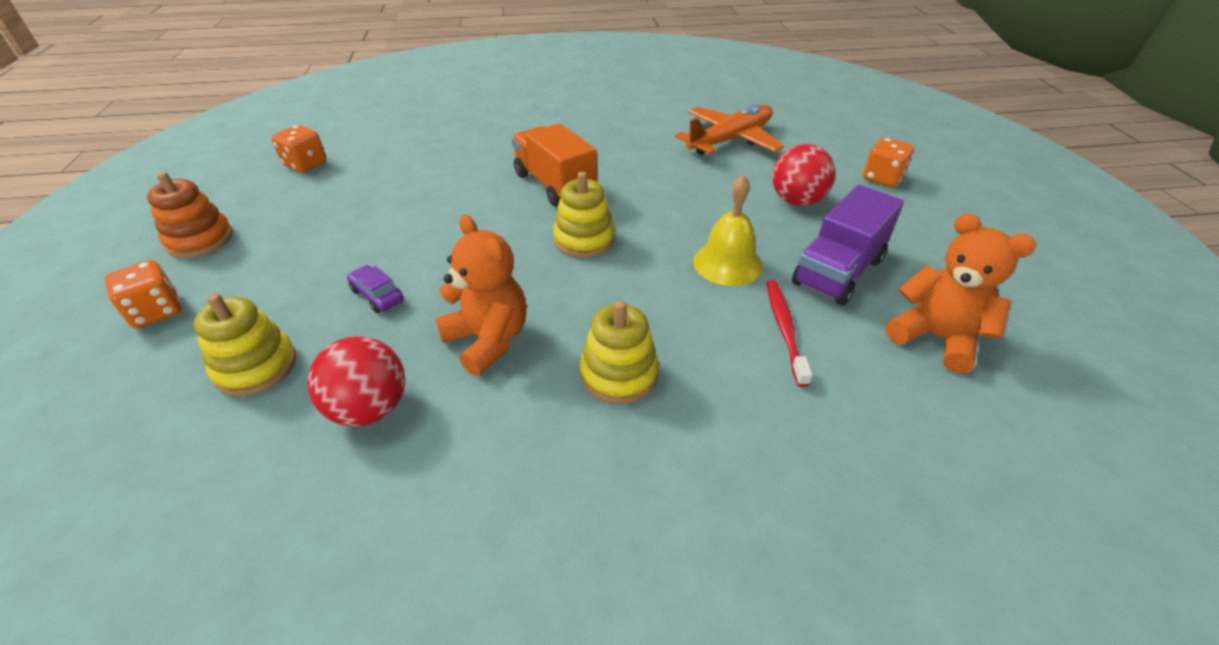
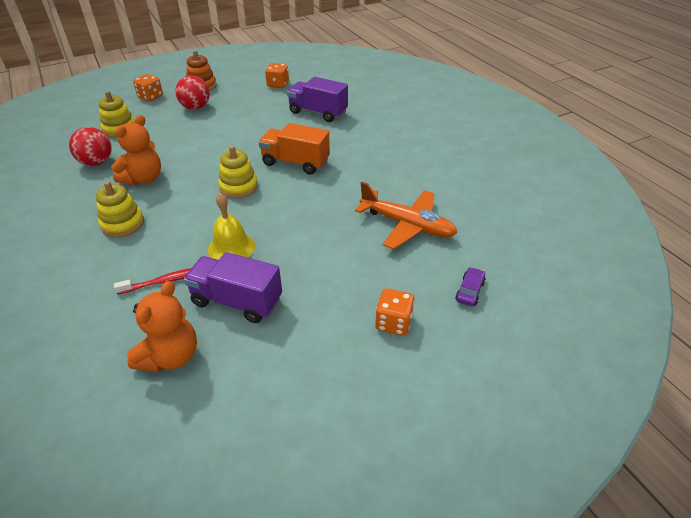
camera: 70 degrees right, 0 degrees up
(377, 295) = (171, 140): purple car -> purple car (469, 291)
(435, 147) = (318, 112): none -> purple truck
(555, 185) = (295, 163): orange truck -> orange truck turned 105 degrees counterclockwise
(796, 201) = (326, 272): red ball -> red ball (195, 107)

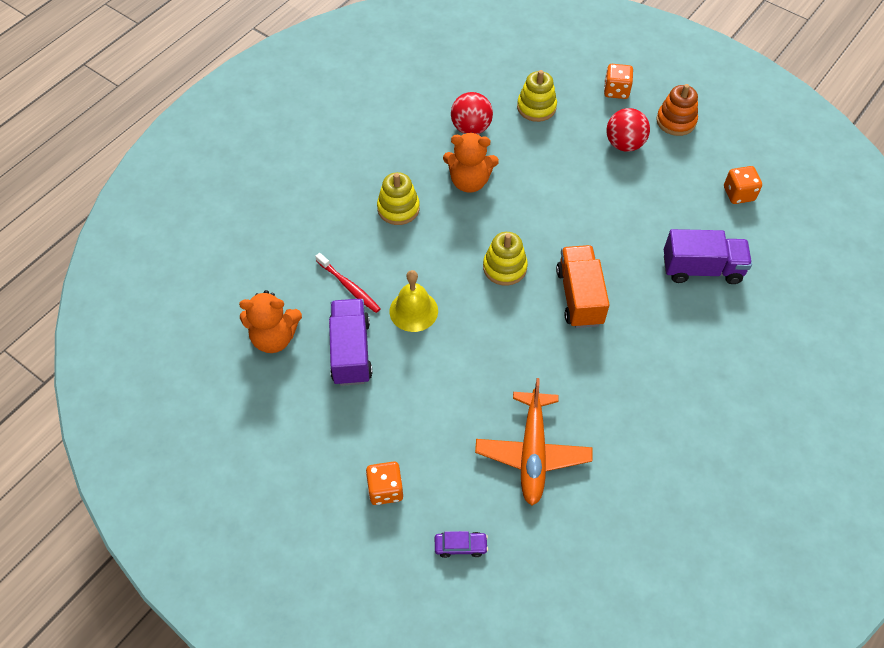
camera: 65 degrees right, 15 degrees up
(318, 112) = (701, 269): purple truck -> purple truck turned 90 degrees clockwise

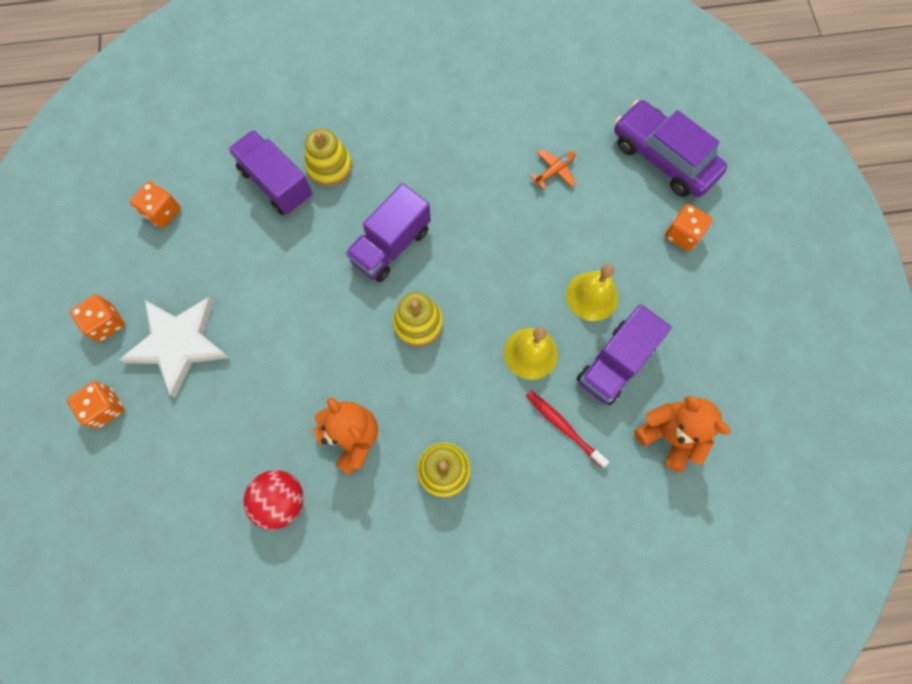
camera: 135 degrees left, 15 degrees up
(349, 287) = (563, 427): red toothbrush -> red toothbrush turned 45 degrees counterclockwise
(409, 382) = (592, 296): none -> yellow bell
(460, 546) = (663, 158): purple car -> purple car, size x2.45
(532, 453) = (554, 171): orange plane -> orange plane, size x0.47
(536, 107) = (196, 463): yellow stacking toy -> yellow stacking toy (329, 167)
(579, 297) = (391, 245): orange truck -> purple truck
(624, 144) = (179, 344): red ball -> white star
(676, 121) = (107, 323): orange stacking toy -> orange dice

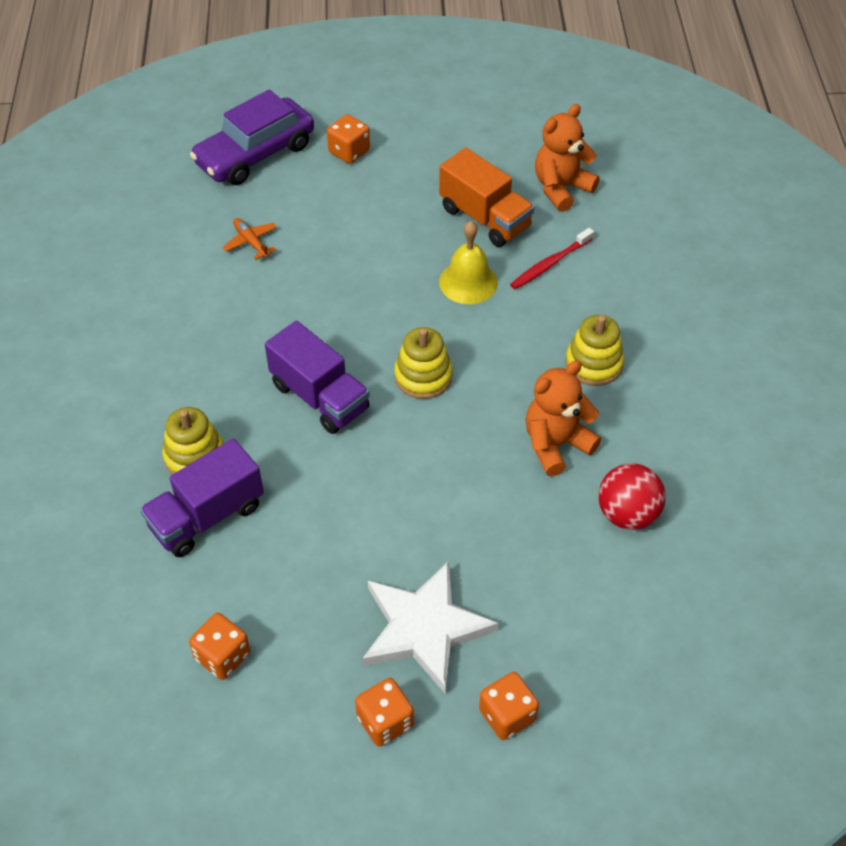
camera: 85 degrees left, 20 degrees down
(592, 296) = (408, 227): yellow bell -> none
(615, 363) = (485, 218): purple truck -> orange truck

